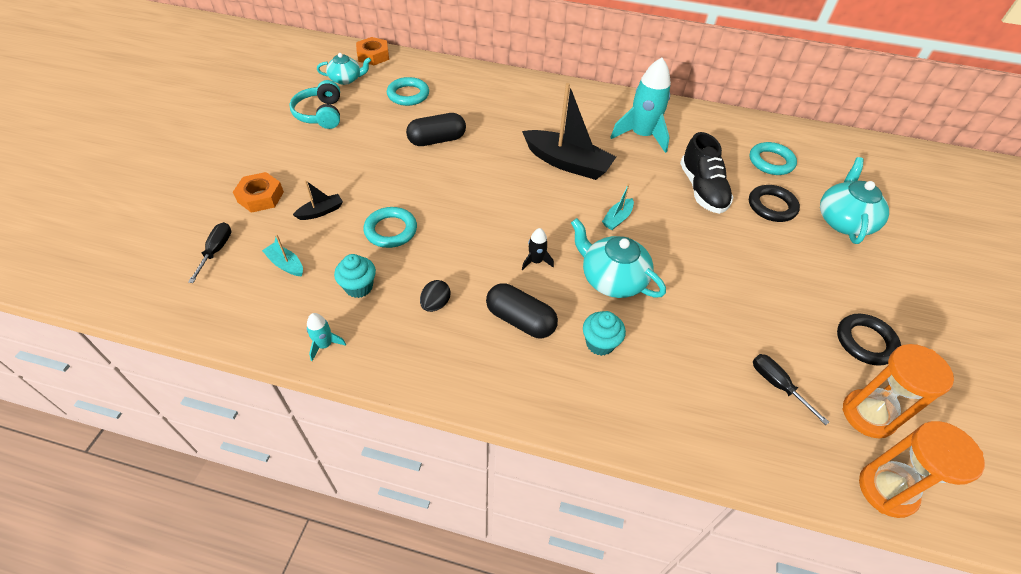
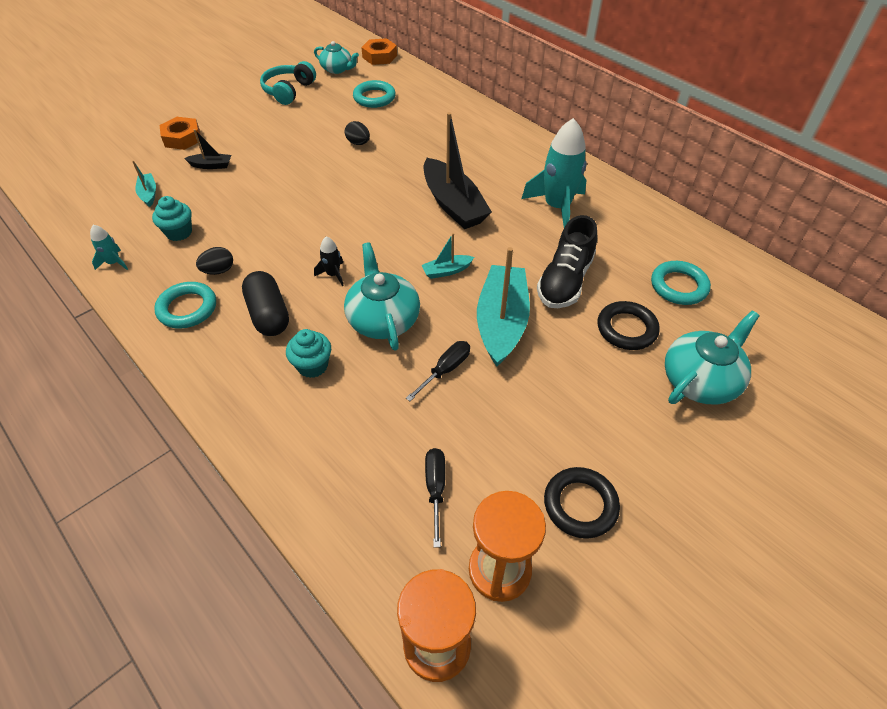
camera: 35 degrees right, 0 degrees up
(216, 251) = (115, 165): black screwdriver -> black screwdriver (445, 370)
(391, 230) = (246, 200): turquoise ring -> turquoise ring (187, 308)
(437, 140) = (358, 143): black capsule -> black egg
(694, 240) = (501, 322): none -> turquoise boat

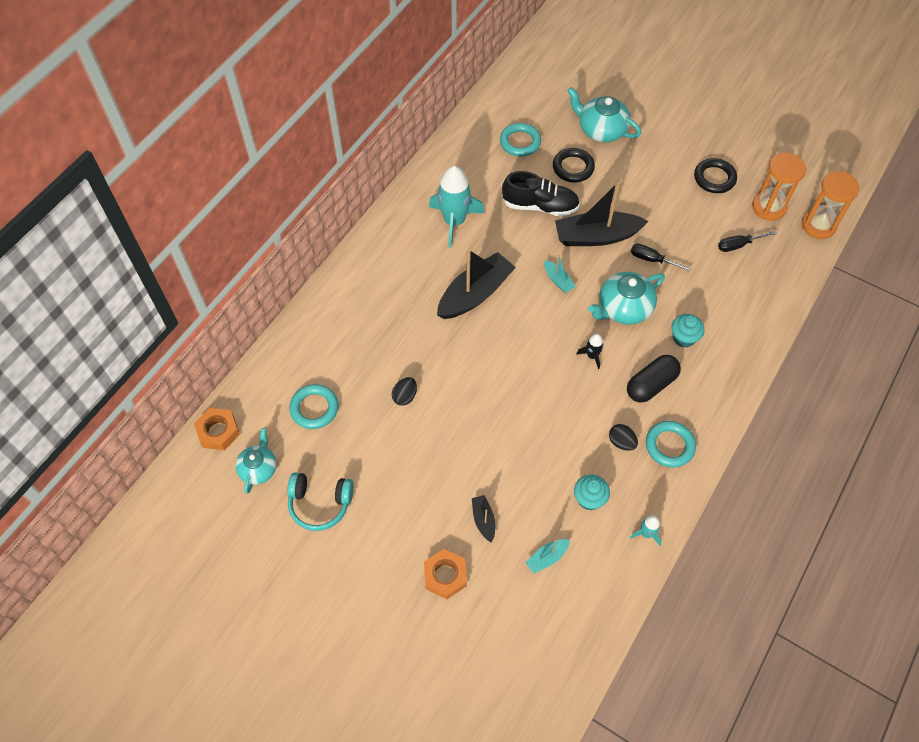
camera: 105 degrees left, 10 degrees up
(501, 322) = (596, 236): turquoise boat -> black boat

